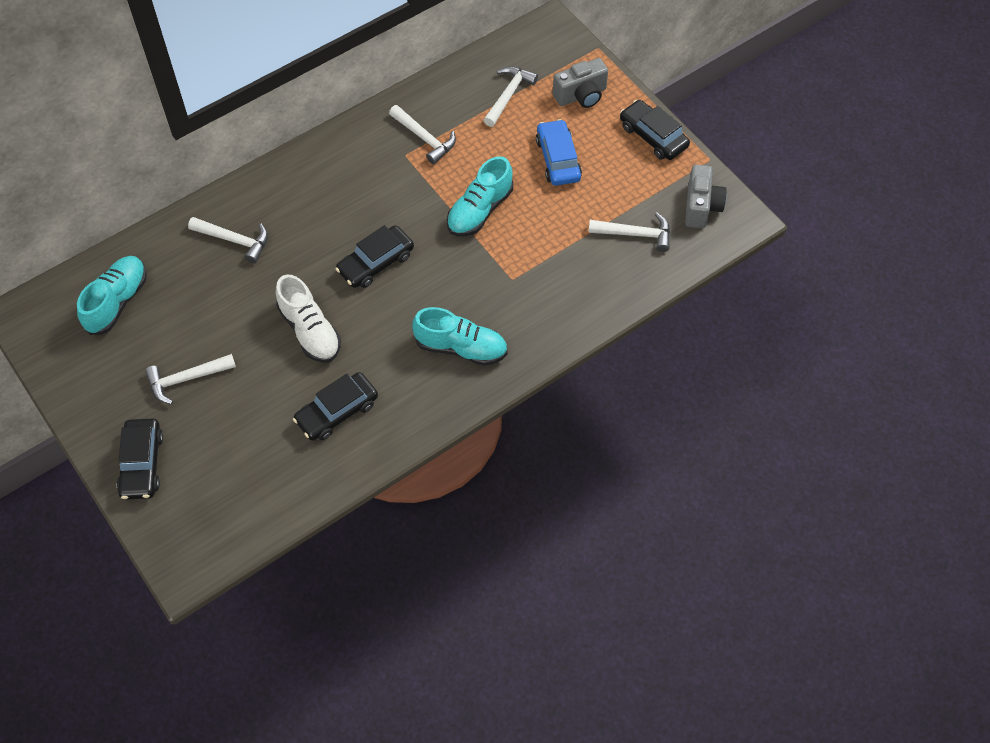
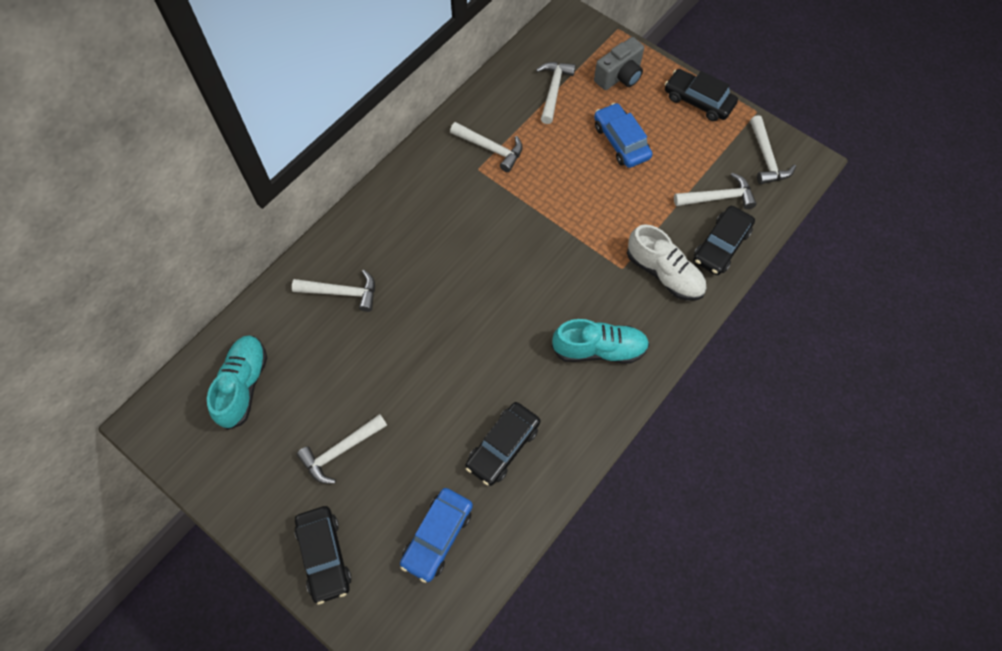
camera: 15 degrees left, 5 degrees up
(249, 473) = (437, 536): none -> blue car
(310, 331) = (447, 368): white shoe -> white shoe (664, 273)
(376, 263) = (487, 283): black car -> black car (721, 245)
(479, 210) = (567, 207): turquoise shoe -> none
(701, 206) = (766, 158): grey camera -> white hammer

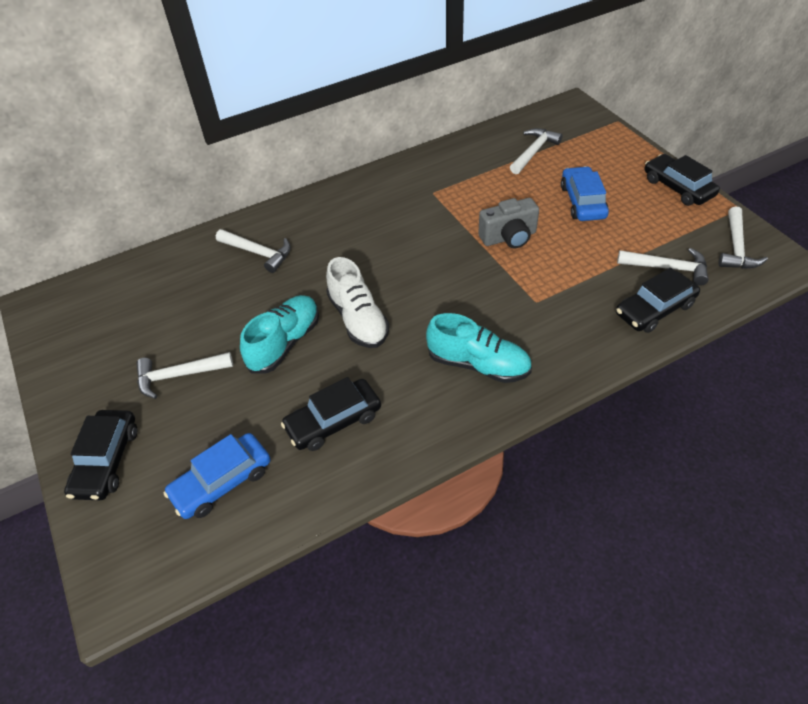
camera: 25 degrees right, 15 degrees down
(243, 385) = (131, 299): turquoise shoe -> turquoise shoe (285, 343)
(490, 148) = (452, 180): white hammer -> none
(619, 76) = (603, 154): grey camera -> grey camera (509, 237)
(664, 273) = (580, 317): white shoe -> white shoe (358, 319)

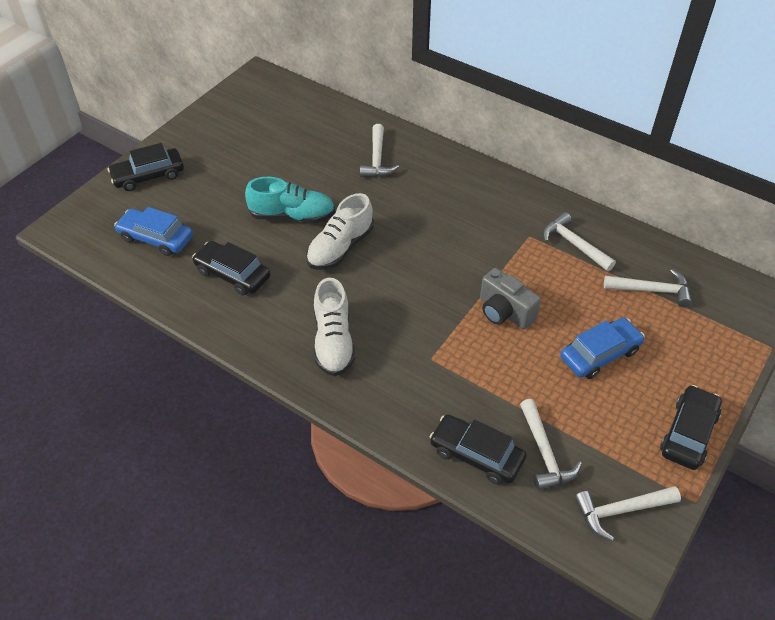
camera: 60 degrees right, 0 degrees up
(179, 375) = (233, 175): white hammer -> white hammer (574, 244)
(478, 364) = (333, 341): turquoise shoe -> white shoe

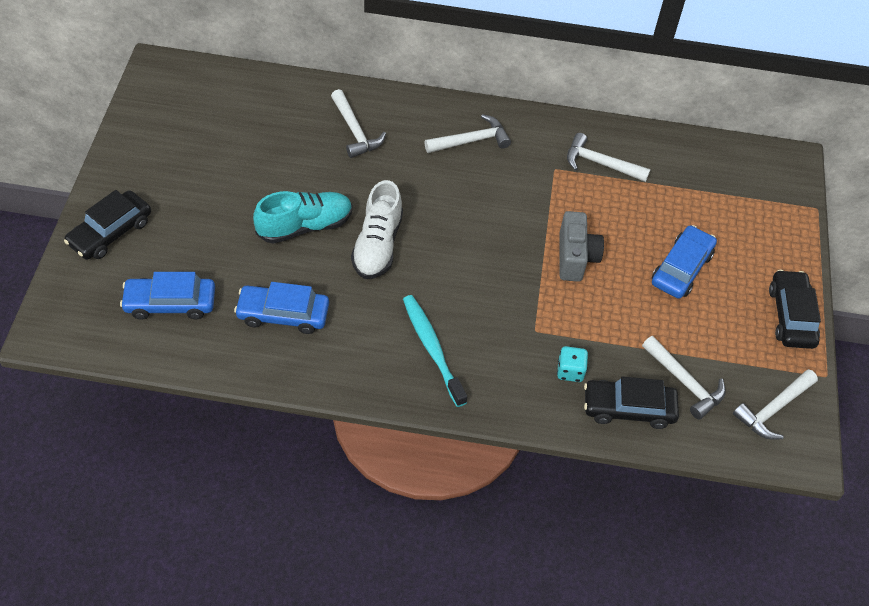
camera: 30 degrees left, 5 degrees up
(233, 274) = (283, 314): black car -> blue car
(333, 341) = (432, 349): white shoe -> turquoise toothbrush
(441, 403) = (570, 371): none -> turquoise dice
(504, 312) = (575, 257): grey camera -> grey camera turned 105 degrees counterclockwise
(652, 290) = (693, 188): white hammer -> white hammer (471, 141)

